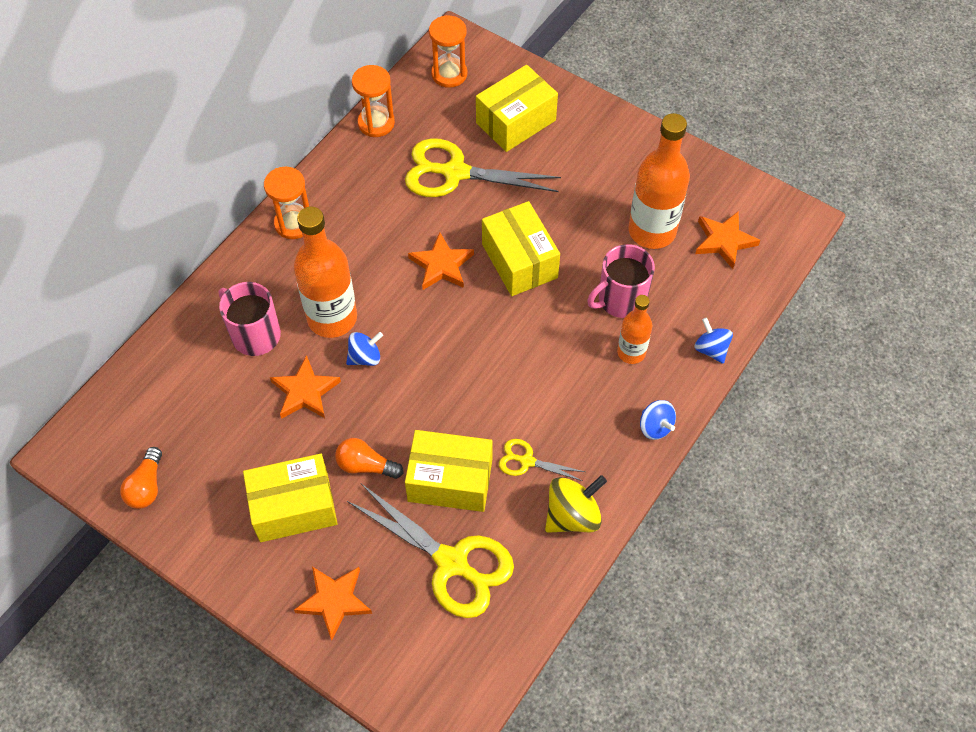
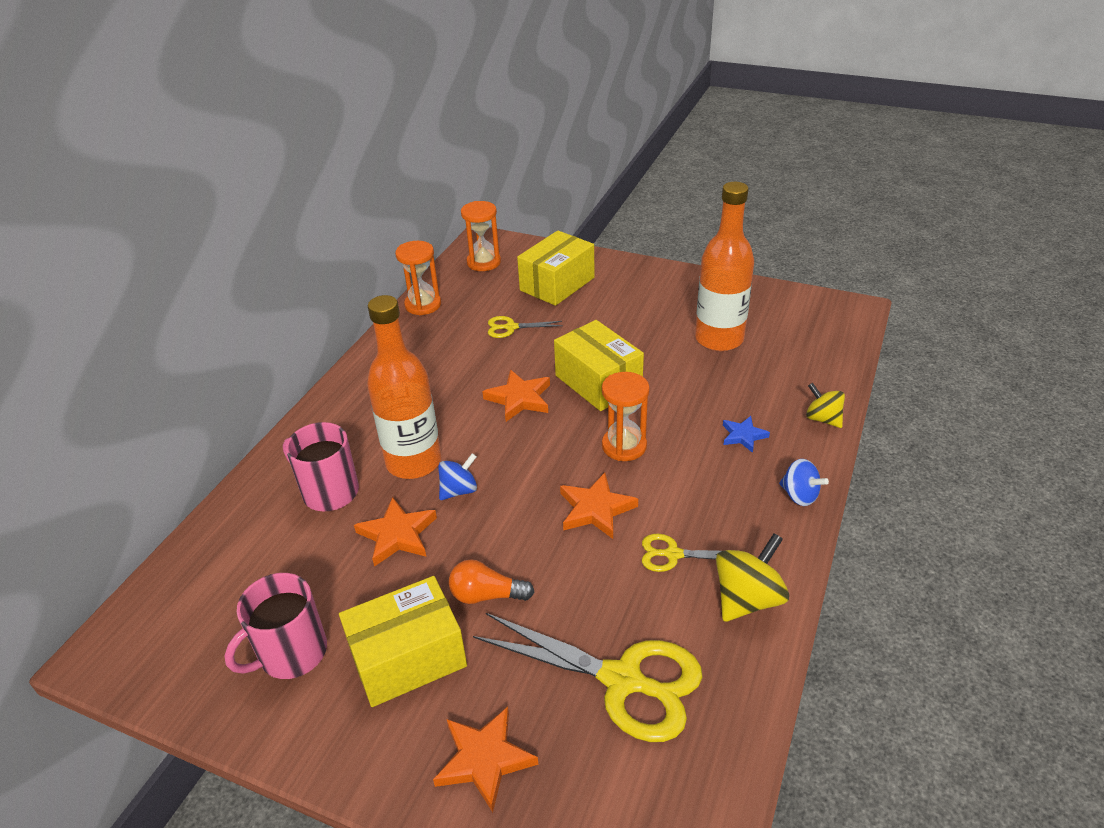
camera: 10 degrees left, 20 degrees down
(146, 486) = (214, 672): orange light bulb -> none
(293, 223) = (355, 391): orange hourglass -> orange hourglass (624, 446)
(450, 480) = (591, 591): yellow box -> none
(455, 172) = (511, 327): yellow scissors -> yellow scissors, size x0.49
(620, 299) = (712, 395): pink mug -> pink mug (291, 653)
(631, 352) = (743, 436): orange bottle -> blue star
(711, 349) = (822, 419): blue spinning top -> yellow spinning top
(724, 241) = (791, 335): orange star -> orange star (596, 509)

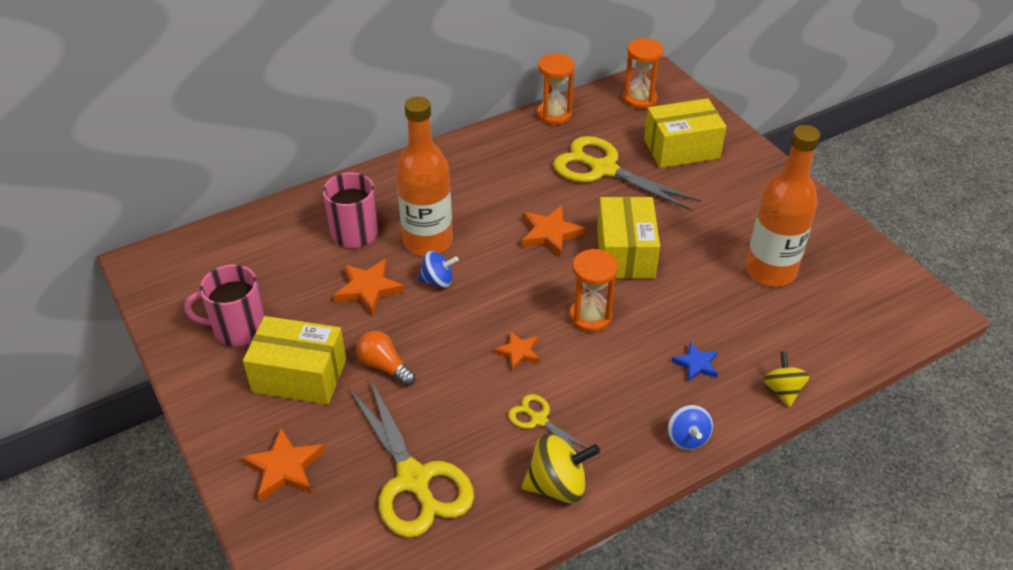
camera: 35 degrees right, 5 degrees up
(511, 327) = (603, 169): yellow scissors -> yellow scissors, size x2.04
(596, 509) = (518, 352): orange star -> orange star, size x0.64

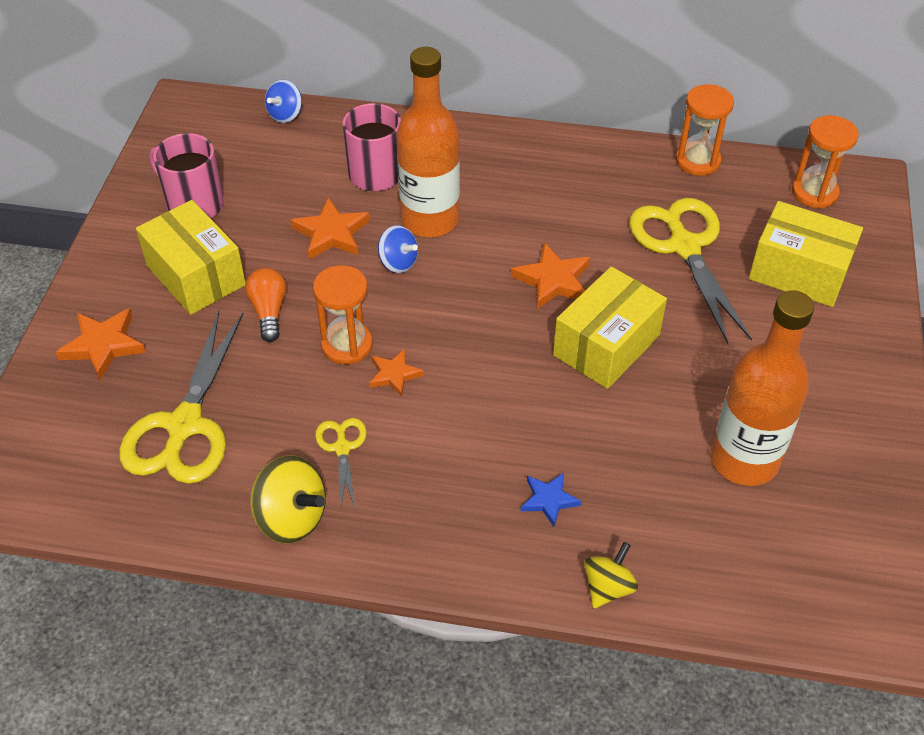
camera: 40 degrees right, 5 degrees up
(590, 317) = (499, 385): orange hourglass -> orange hourglass (347, 345)
(687, 438) = (456, 563): blue spinning top -> blue spinning top (285, 115)

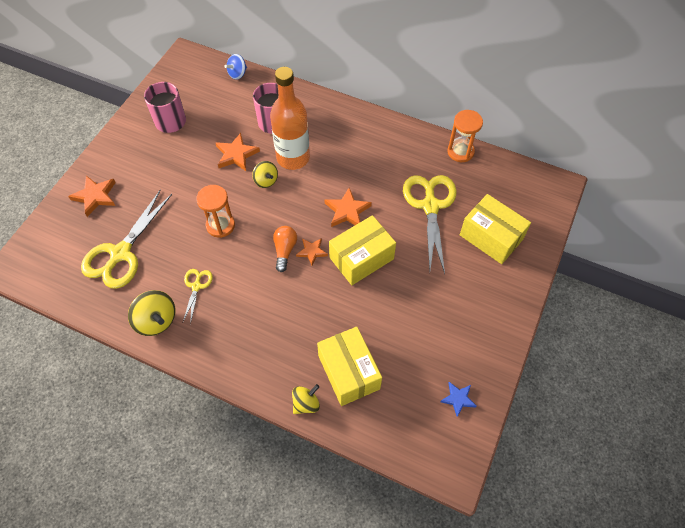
camera: 15 degrees right, 10 degrees up
(196, 275) = (156, 165): yellow box -> yellow box (348, 372)
(269, 311) = (186, 195): orange light bulb -> orange light bulb (285, 250)
(394, 374) = (239, 249): orange star -> orange star (312, 252)
(398, 262) = (266, 181): blue spinning top -> yellow spinning top
(549, 500) = (294, 344): blue star -> blue star (458, 399)
(744, 460) = (411, 347): orange bottle -> none
(814, 192) = (522, 187): orange hourglass -> none

